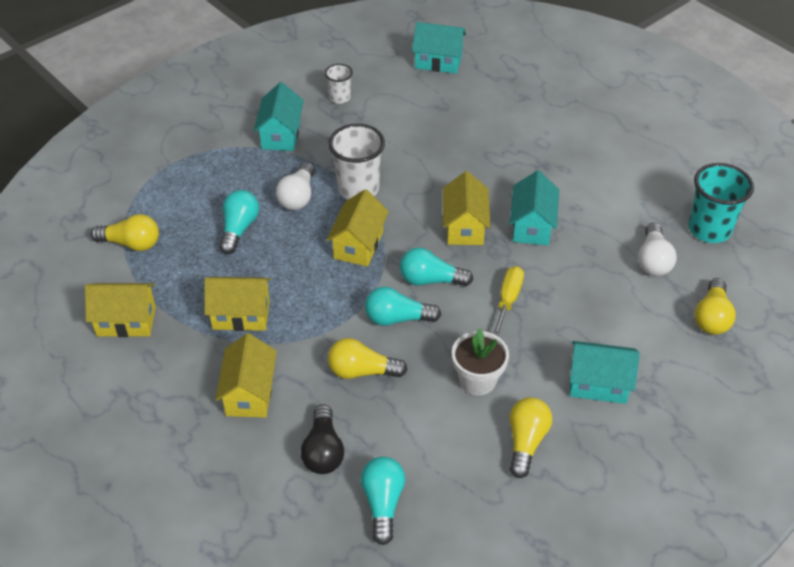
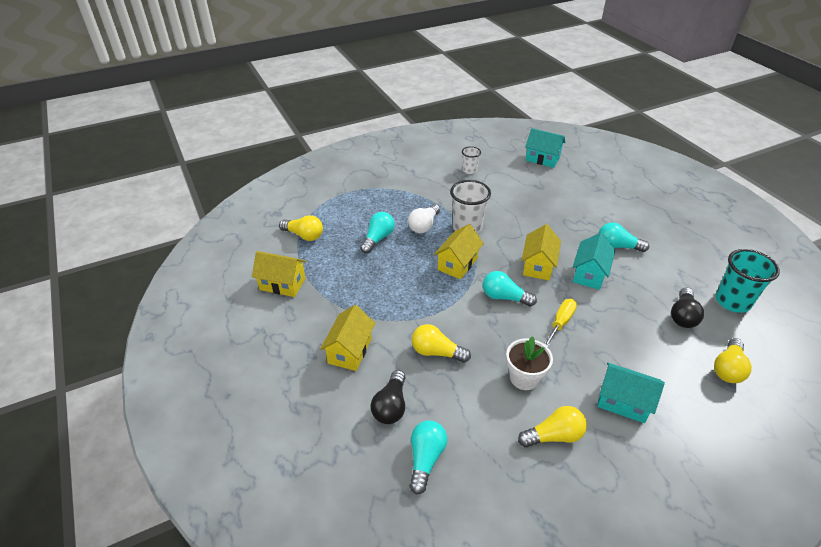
camera: 15 degrees right, 5 degrees down
(241, 315) = (361, 295): yellow house -> none
(281, 135) = (424, 186): turquoise house -> none
(397, 318) = (473, 319): turquoise light bulb -> turquoise light bulb (617, 246)
(526, 442) = (554, 436): yellow light bulb -> yellow light bulb turned 45 degrees clockwise
(653, 260) = (682, 316): white light bulb -> black light bulb

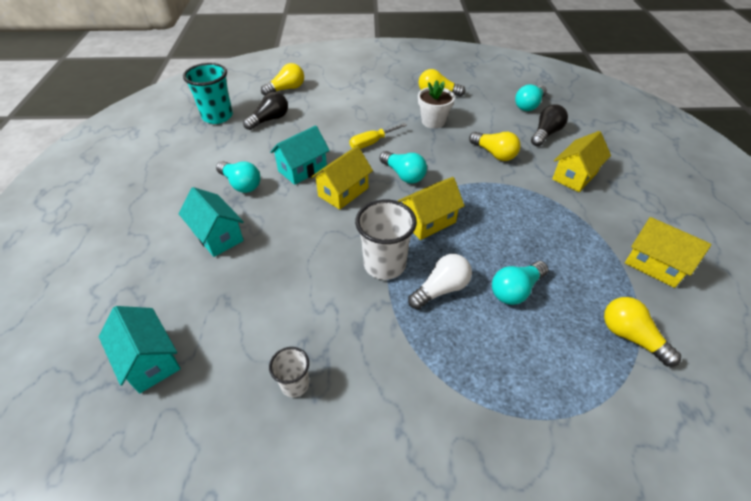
camera: 155 degrees left, 5 degrees up
(623, 402) = (376, 94): turquoise house -> turquoise house (217, 236)

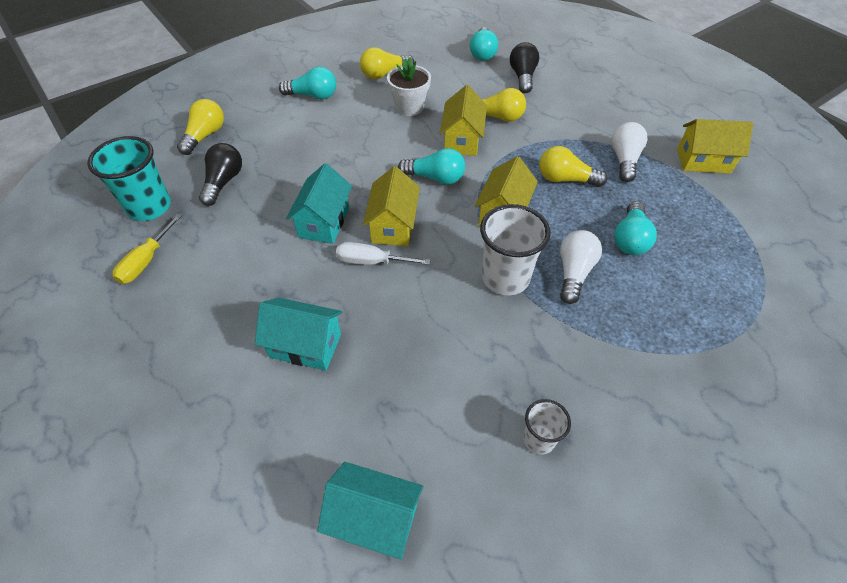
camera: 35 degrees left, 5 degrees up
(241, 184) = (270, 274): turquoise light bulb -> turquoise light bulb (313, 96)
(306, 207) = (371, 261): none -> white screwdriver
(371, 143) = (369, 158): yellow screwdriver -> yellow screwdriver (146, 261)
(574, 176) = (581, 109): yellow house -> yellow house (462, 140)
(574, 230) = (624, 160): none -> white light bulb
(630, 336) = (737, 230): yellow light bulb -> yellow light bulb (565, 179)

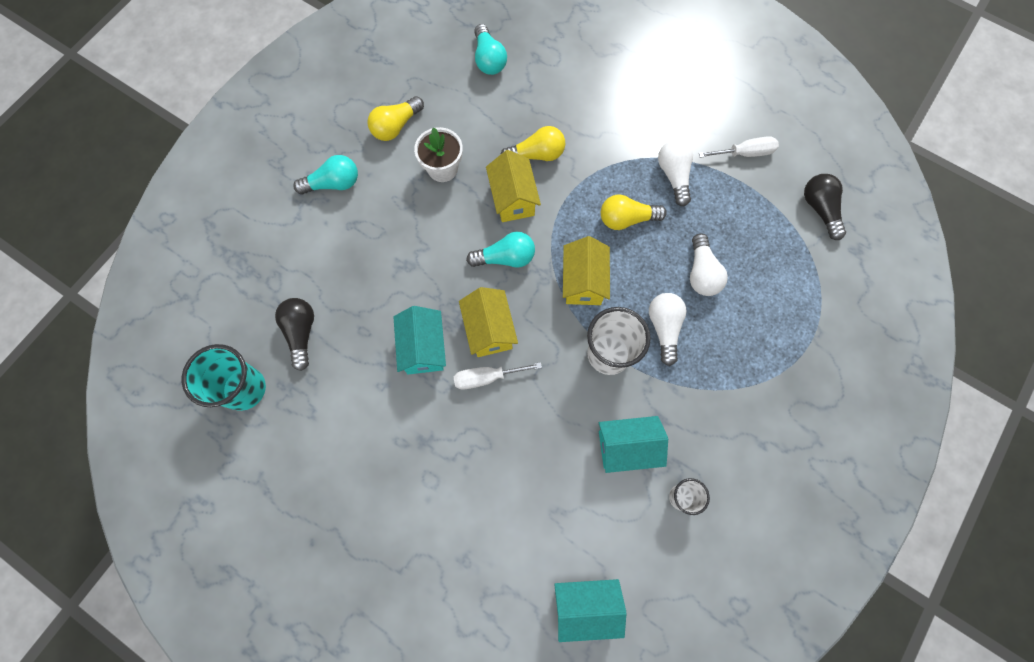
camera: 20 degrees left, 20 degrees up
(146, 261) = (279, 451): yellow screwdriver -> none
(205, 136) = (248, 278): yellow light bulb -> none
(305, 345) = (468, 483): turquoise house -> turquoise house (627, 447)
(522, 77) = (543, 85): black light bulb -> black light bulb (820, 209)
(630, 239) = (701, 273): turquoise light bulb -> white light bulb
(703, 161) = (745, 153): yellow house -> white screwdriver

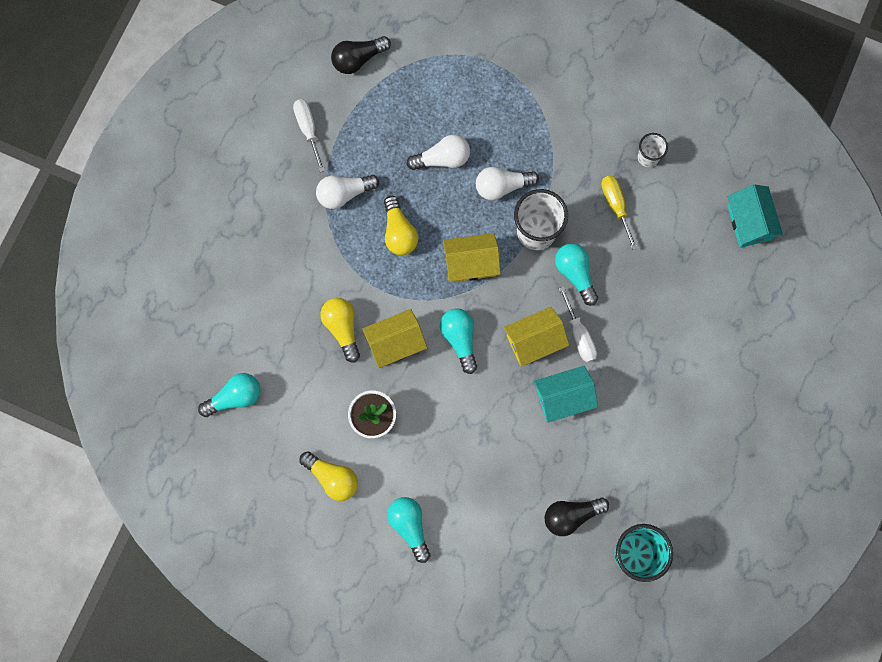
camera: 100 degrees left, 5 degrees up
(555, 386) = (575, 274): none -> turquoise light bulb
(627, 447) = (615, 206): turquoise house -> yellow screwdriver

